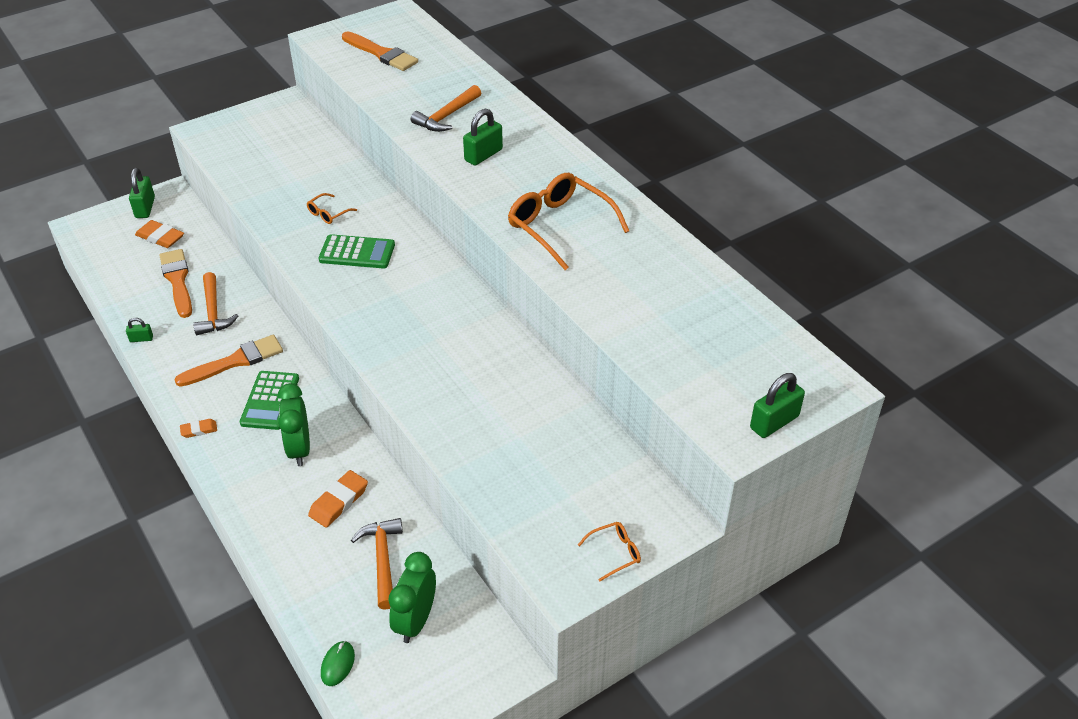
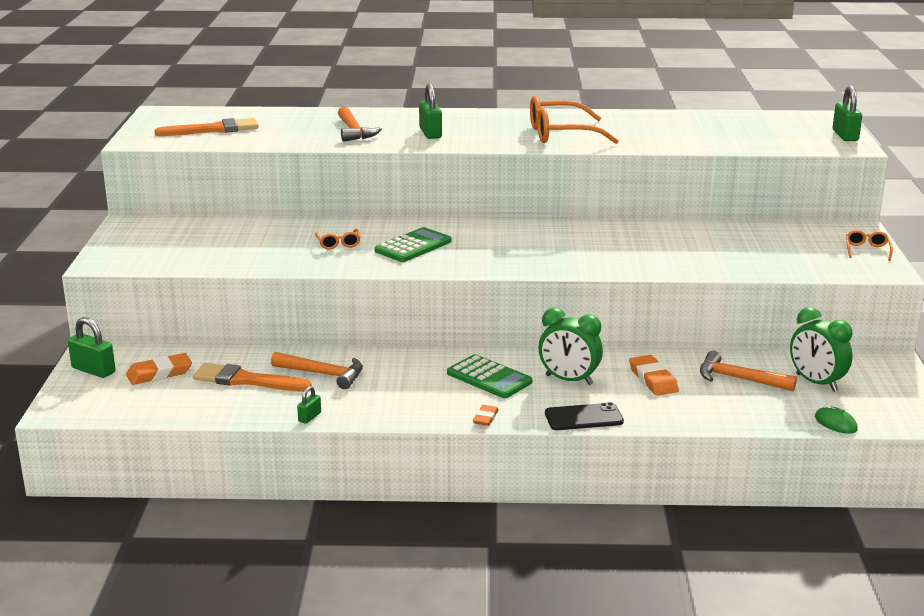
camera: 55 degrees left, 20 degrees down
(235, 361) = (412, 380): orange brush -> none
(237, 486) = (583, 417): none -> black phone

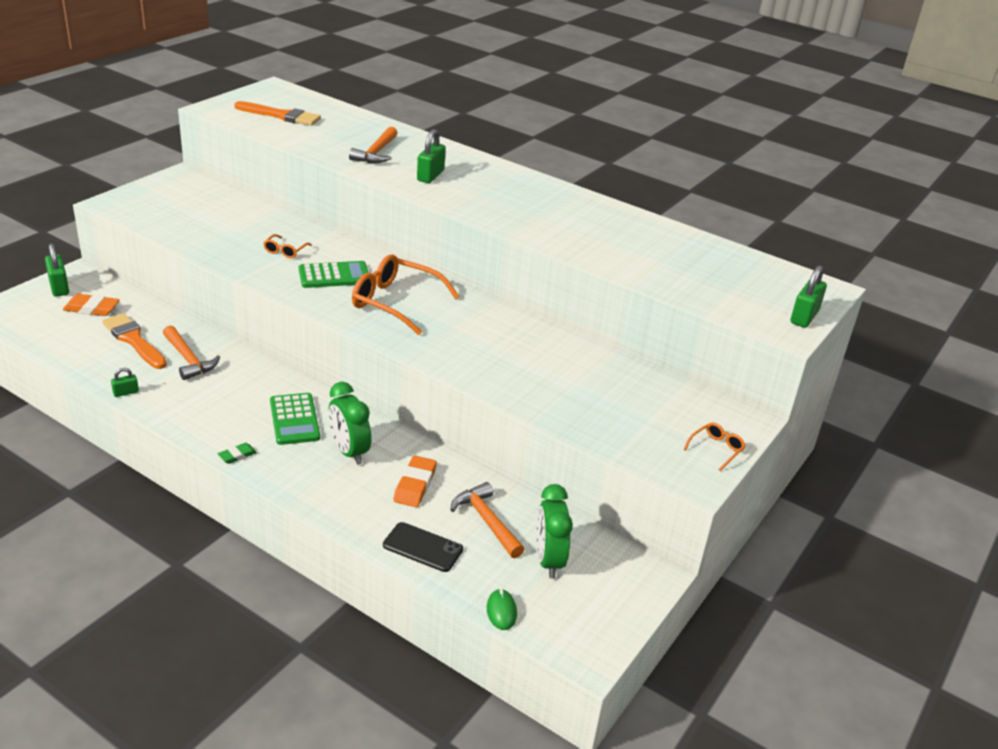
camera: 30 degrees right, 10 degrees up
(485, 418) = (237, 455): orange eraser -> green eraser
(560, 134) = (534, 215): orange glasses -> orange glasses (395, 302)
(583, 417) = (307, 493): black phone -> black phone (423, 547)

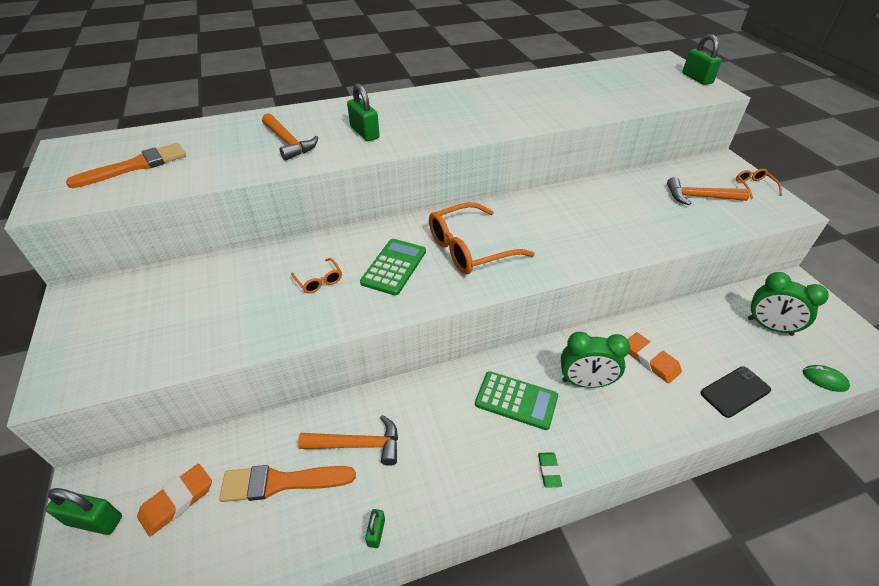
camera: 50 degrees left, 10 degrees up
(487, 521) = (713, 339): orange hammer -> orange hammer (700, 197)

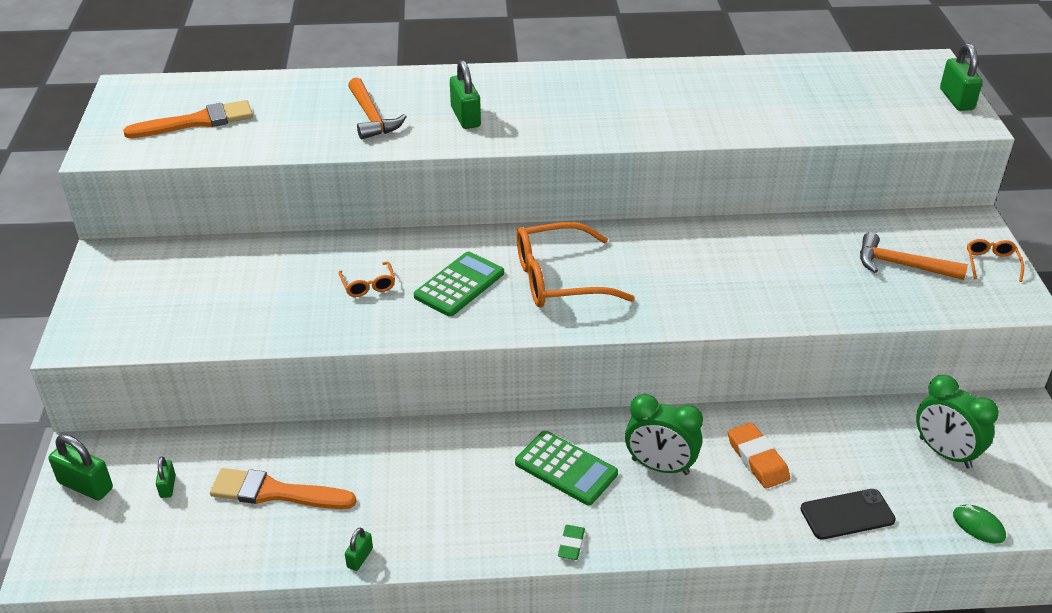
camera: 15 degrees right, 5 degrees down
(177, 501) = (168, 486): orange eraser -> green padlock
(357, 444) = (367, 475): orange hammer -> none

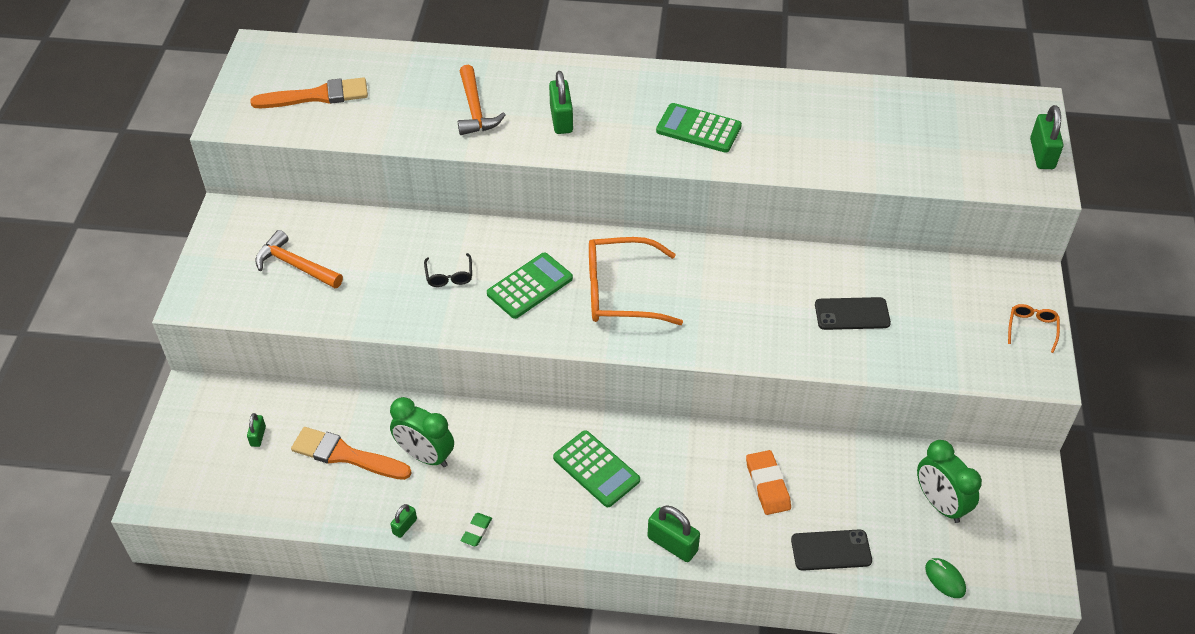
camera: 10 degrees right, 10 degrees up
(86, 486) = (191, 425): green padlock -> green padlock (672, 544)
(368, 285) = (449, 276): orange glasses -> black glasses
(571, 544) = (583, 541): green eraser -> green eraser (476, 531)
(610, 111) = (698, 129): none -> green calculator
(660, 467) = (679, 479): green clock -> green clock (425, 456)
(807, 271) = (852, 314): none -> black phone
(902, 265) = (944, 319): orange hammer -> orange hammer (295, 265)

